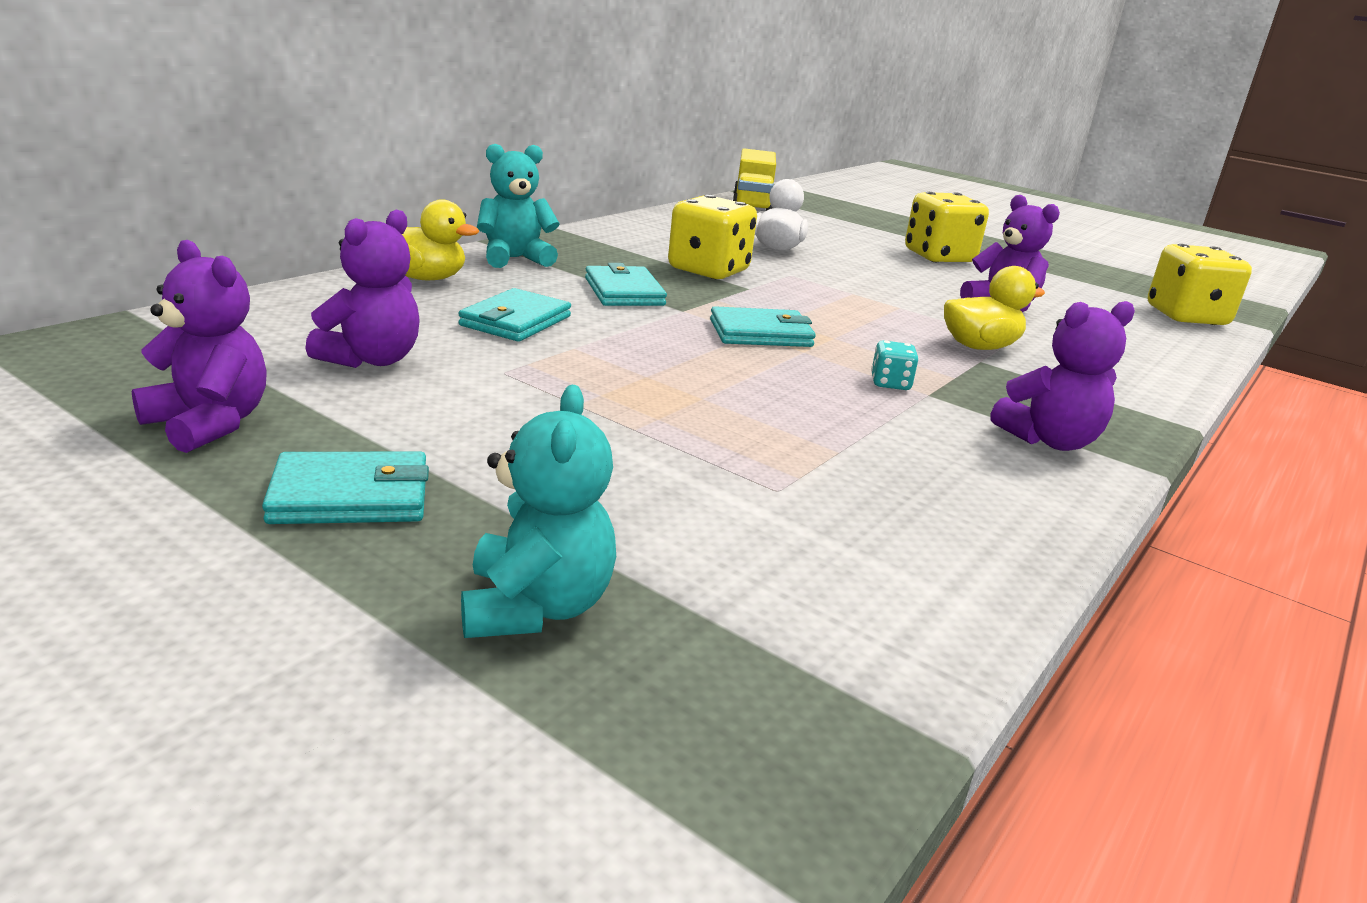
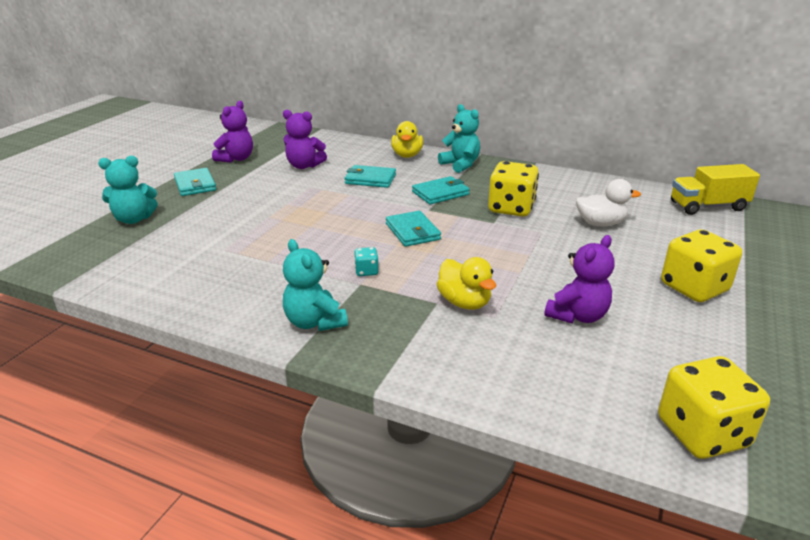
camera: 80 degrees right, 5 degrees up
(1049, 441) = (314, 322): purple teddy bear -> turquoise teddy bear

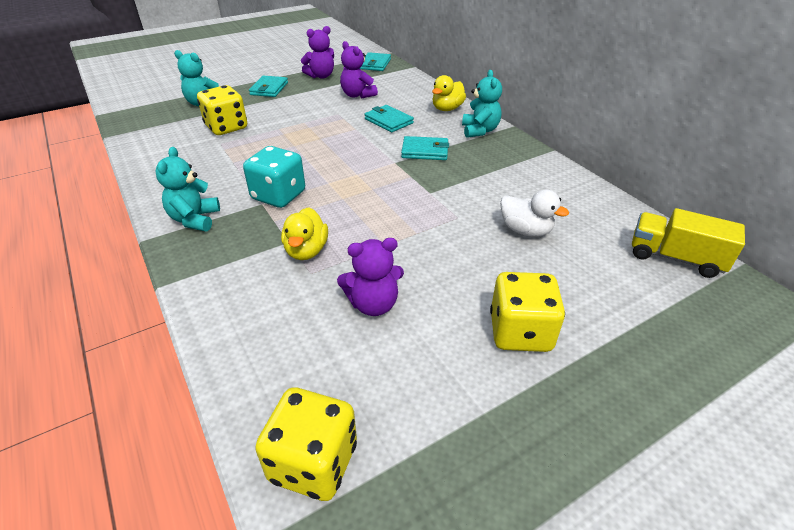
camera: 35 degrees right, 10 degrees up
(366, 271) = (278, 195): turquoise dice -> turquoise dice, size x2.23
(412, 231) = (355, 176): turquoise wallet -> turquoise wallet (375, 64)
(511, 208) = (464, 185): yellow dice -> yellow dice (226, 127)

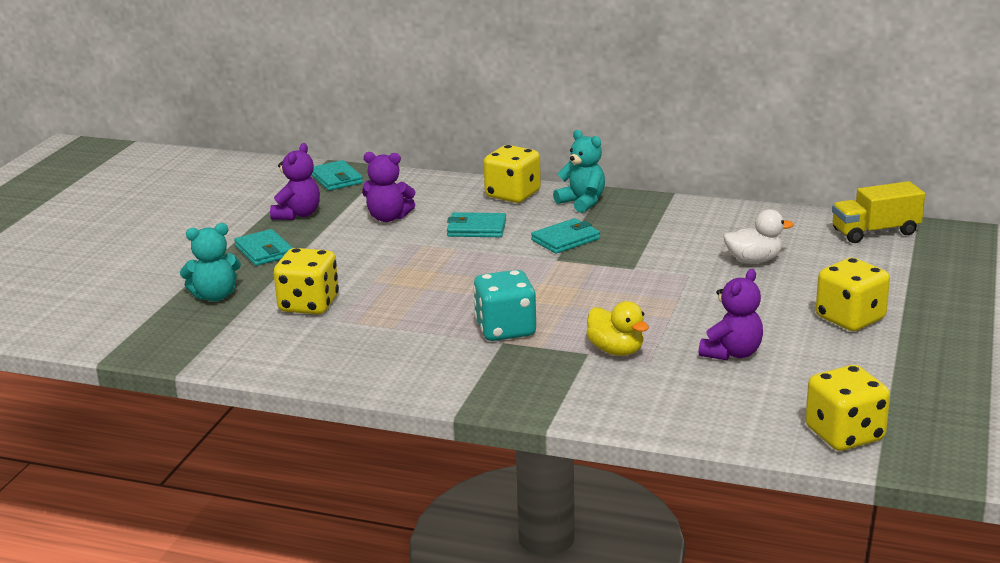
camera: 40 degrees left, 15 degrees down
(195, 219) = (468, 380): turquoise teddy bear -> none
(447, 109) = (512, 195): yellow duck -> yellow dice

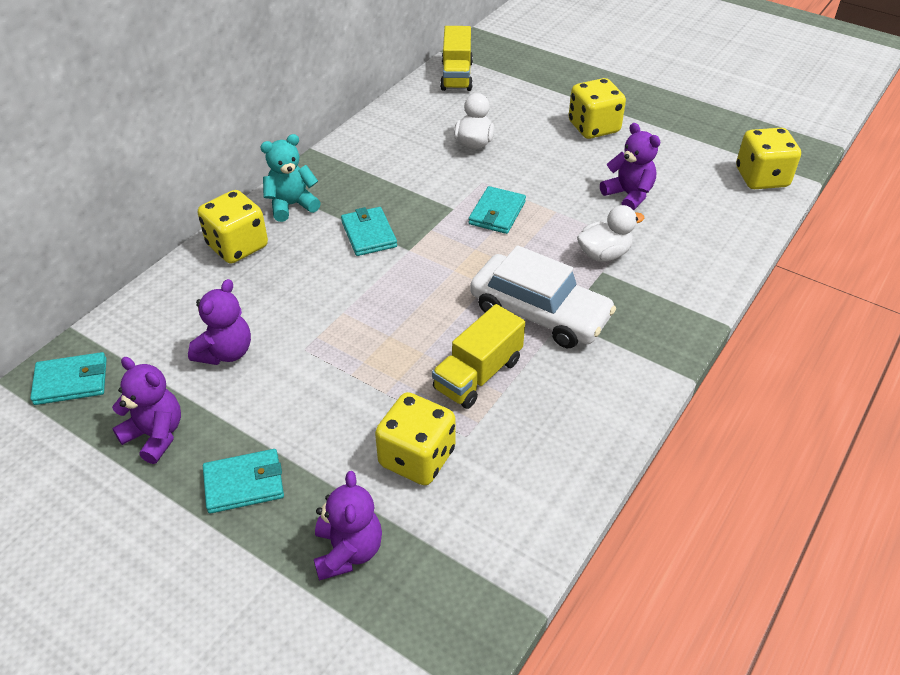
camera: 75 degrees left, 20 degrees up
(215, 296) = (348, 551): turquoise teddy bear -> purple teddy bear
(410, 314) = (478, 374): none -> yellow truck
(476, 229) = (303, 288): turquoise wallet -> turquoise wallet (497, 213)
(505, 330) = (539, 313): turquoise dice -> white car
(616, 351) = (604, 254): yellow duck -> white duck

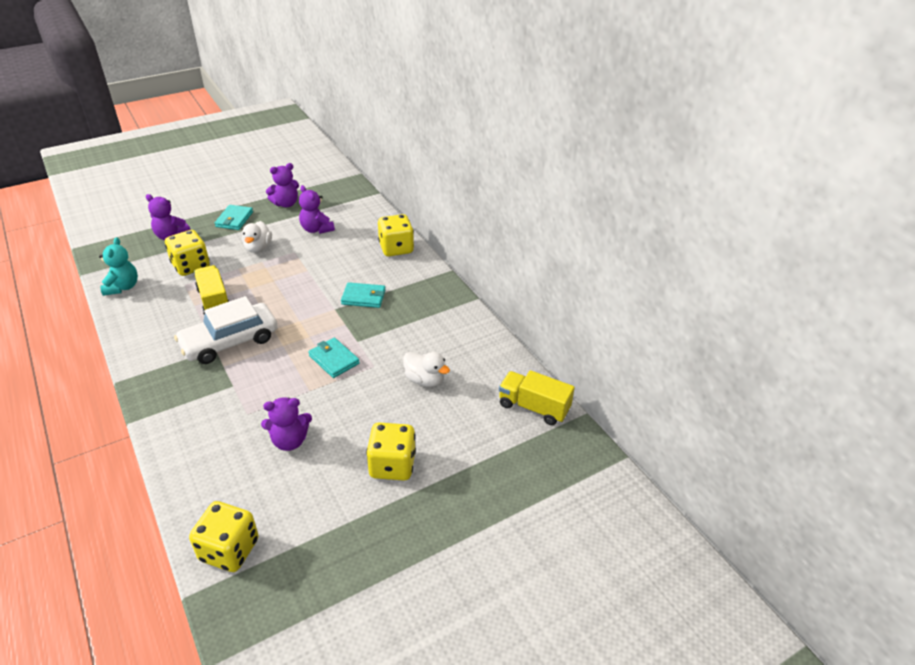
camera: 115 degrees right, 5 degrees down
(71, 381) = (341, 189): turquoise wallet -> none
(291, 205) = (418, 275): turquoise teddy bear -> turquoise teddy bear (122, 287)
(604, 254) = (246, 394): white duck -> white duck (258, 248)

